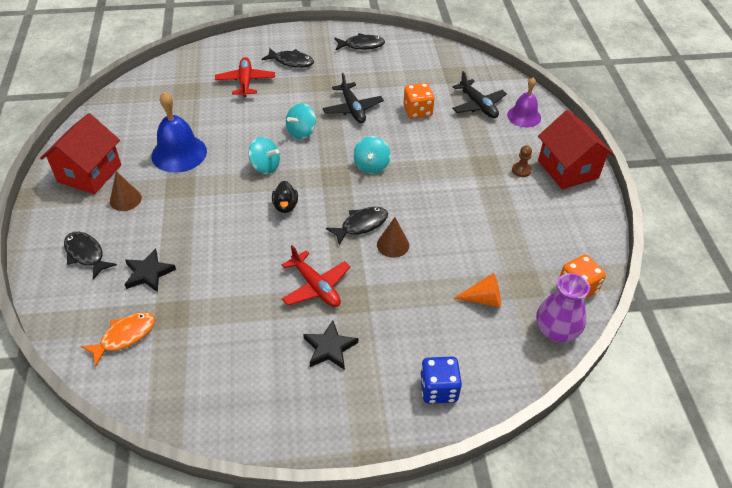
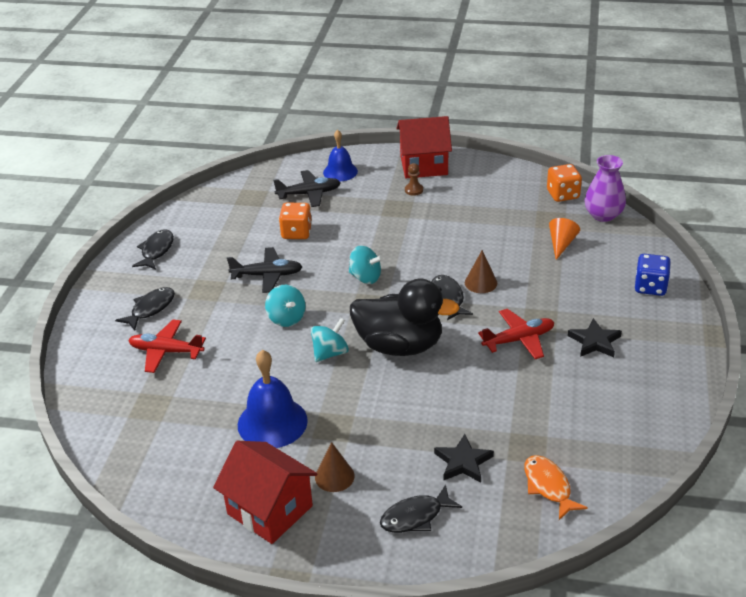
camera: 70 degrees left, 10 degrees down
(285, 206) = (400, 346): black duck -> black duck, size x2.38
(524, 116) = (340, 171): purple bell -> blue bell

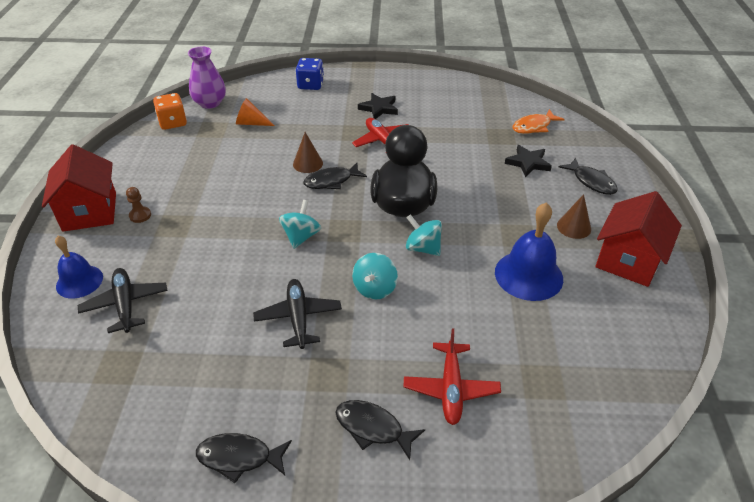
camera: 100 degrees left, 5 degrees up
(286, 318) = (375, 288): turquoise spinning top -> turquoise spinning top turned 150 degrees clockwise
(296, 233) = (212, 304): orange dice -> none

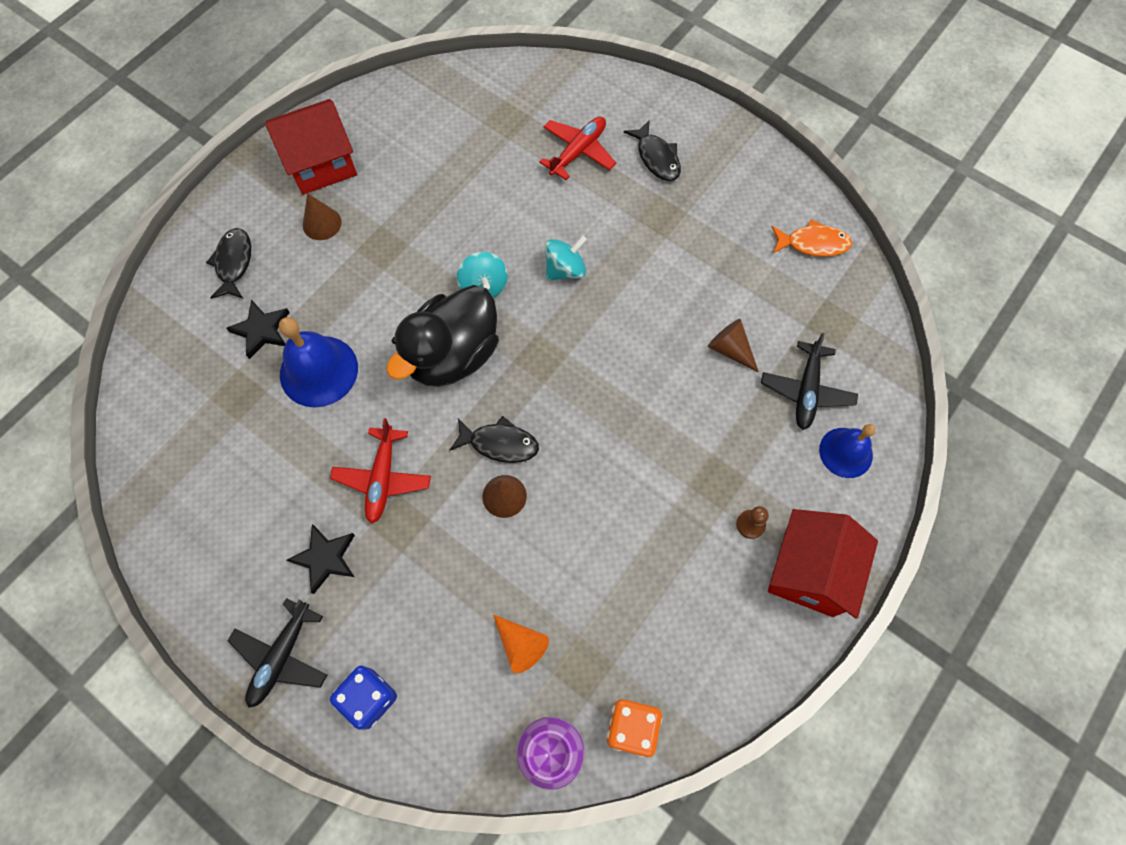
camera: 145 degrees left, 25 degrees up
(203, 301) = (730, 349): none -> brown cone
(239, 457) = (764, 191): black fish -> none
(298, 318) = (653, 280): black plane -> black plane (282, 656)
(301, 236) = (590, 376): turquoise spinning top -> none
(528, 275) = (421, 202): blue bell -> blue bell (318, 371)
(533, 127) = (182, 384): orange fish -> orange fish (813, 243)

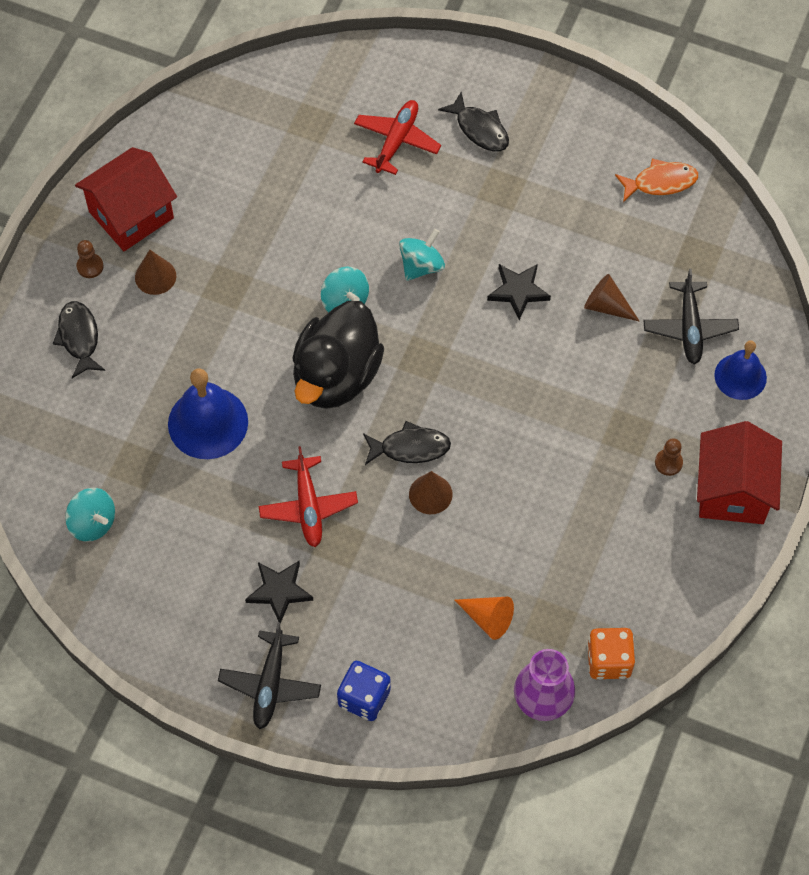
camera: 15 degrees left, 5 degrees down
(177, 442) = (93, 523): none -> turquoise spinning top
(262, 330) = (135, 397): black star -> black star (518, 291)
(268, 201) = (90, 266): none -> brown pawn

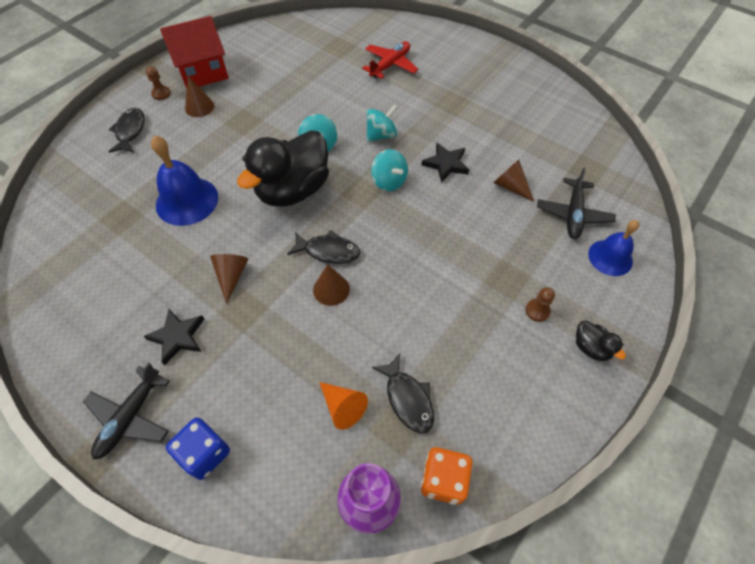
camera: 15 degrees right, 5 degrees down
(93, 523) = (67, 250): turquoise spinning top -> turquoise spinning top (389, 181)
(308, 507) = (231, 276): red plane -> brown cone
(479, 129) = (447, 68): black fish -> black fish (408, 399)
(660, 182) = (567, 119): orange fish -> none
(732, 491) = (591, 347): red house -> black duck

